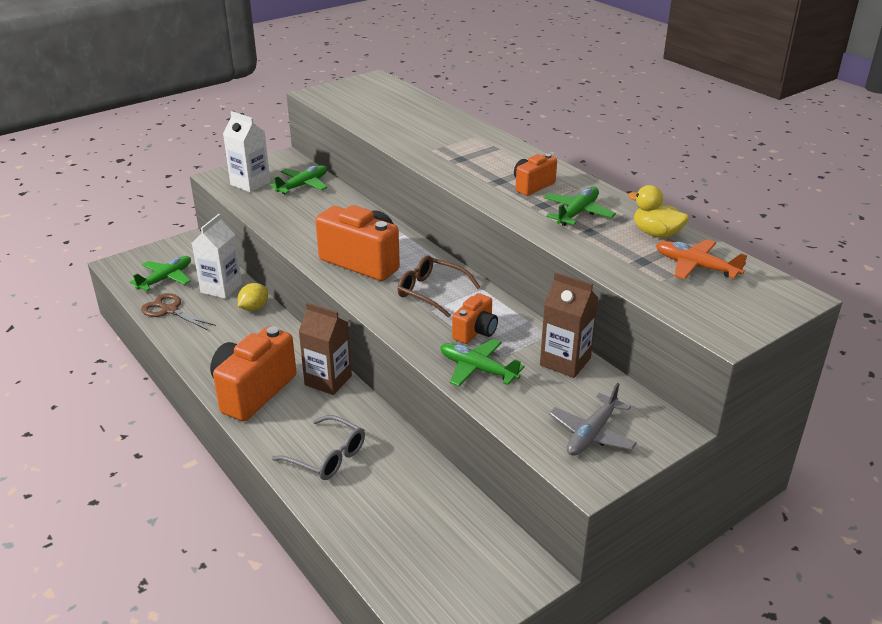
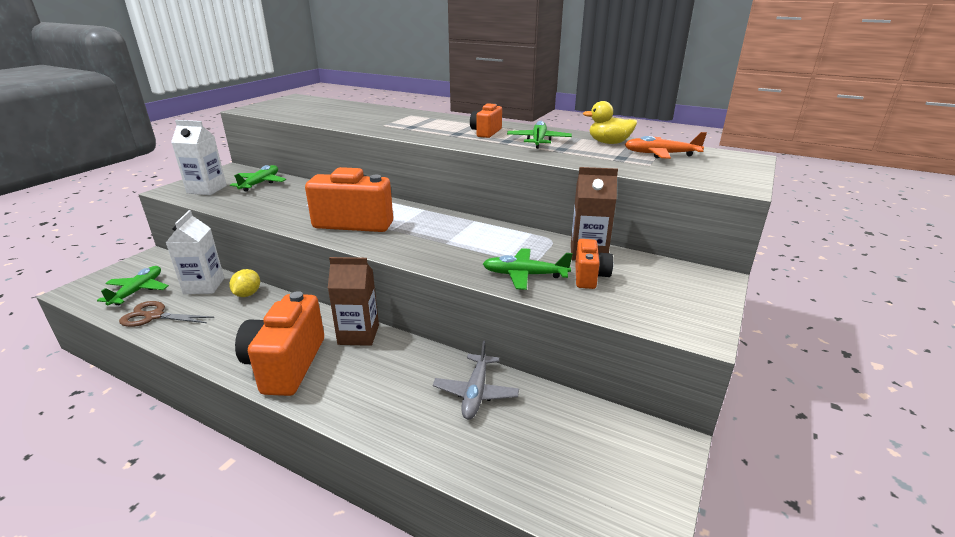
camera: 25 degrees left, 5 degrees down
(327, 456) = (401, 402): grey glasses -> none
(431, 292) = (434, 231): brown glasses -> none
(475, 332) = (497, 249): orange camera -> orange camera (589, 277)
(592, 434) = (664, 298): grey plane -> grey plane (476, 393)

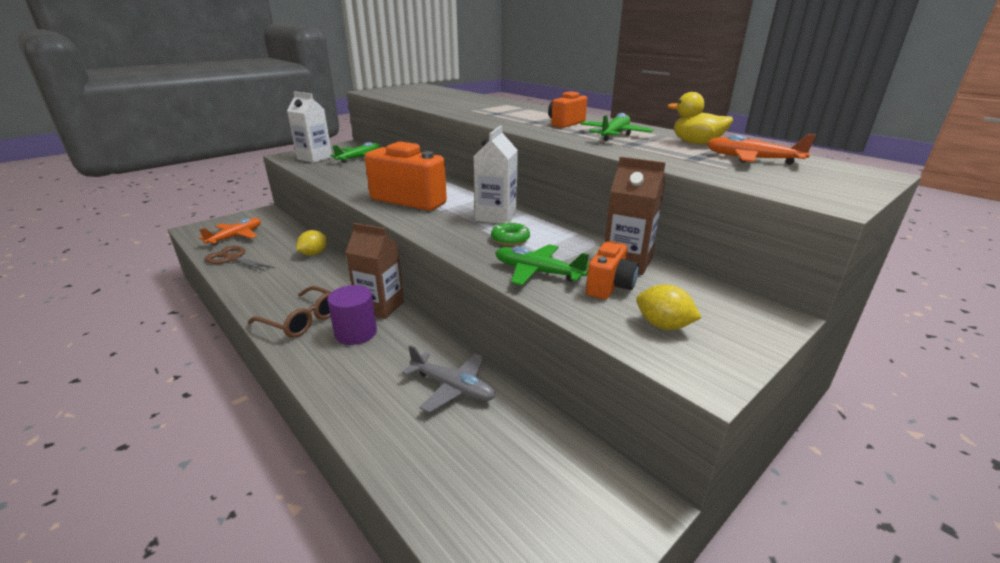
camera: 20 degrees right, 0 degrees up
(138, 291) = (236, 236): green plane -> orange plane
(204, 286) = (285, 241): white carton -> white carton (496, 216)
(286, 365) = (302, 320): orange camera -> brown glasses
(352, 365) = (356, 333): none -> purple cylinder
(476, 393) = (452, 387): grey plane -> grey plane turned 90 degrees counterclockwise
(479, 248) = (510, 239): none -> green donut
(648, 301) = (663, 325): none -> yellow lemon

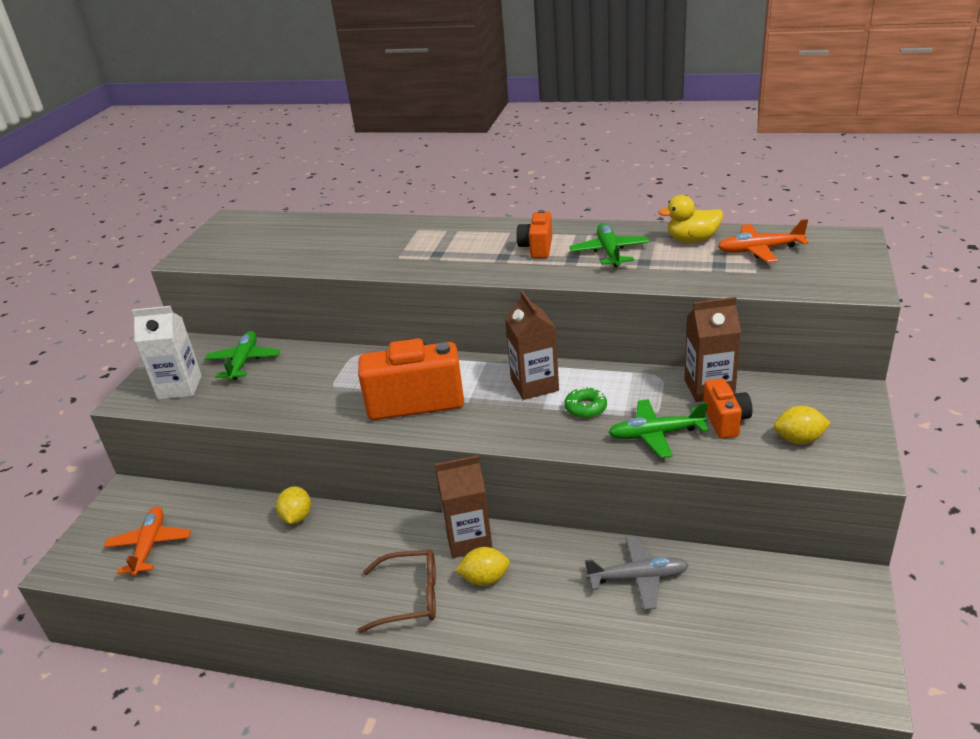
camera: 30 degrees left, 5 degrees up
(233, 258) = (201, 575): brown scissors -> none
(356, 333) = (485, 579): purple cylinder -> yellow lemon
(496, 216) = (534, 385): white carton -> brown carton

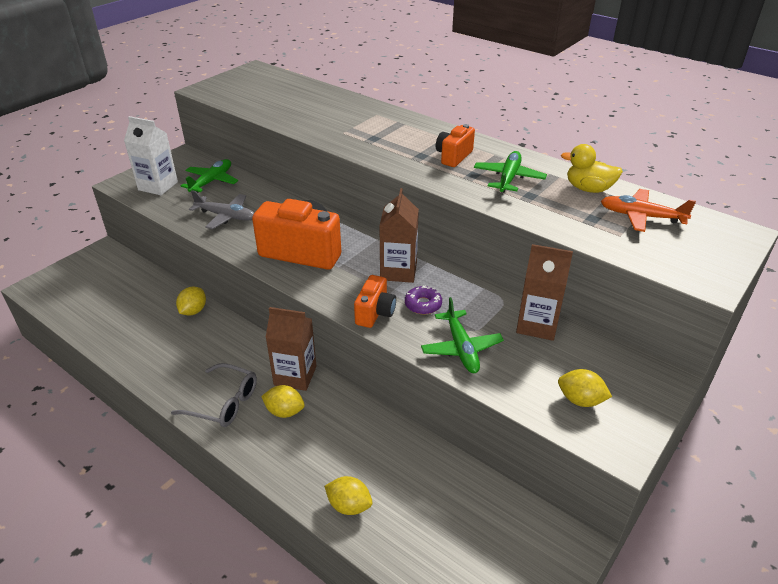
camera: 20 degrees right, 5 degrees up
(150, 546) = (91, 294): orange plane -> none
(410, 597) = (224, 403): brown glasses -> grey glasses
(585, 408) = (423, 304): green donut -> purple donut
(622, 640) = (349, 505): none -> yellow lemon
(638, 578) = (397, 460): grey plane -> grey plane (226, 216)
(656, 434) = (461, 348): green plane -> green plane turned 120 degrees counterclockwise
(725, 421) = (528, 359): orange camera -> orange camera (375, 313)

